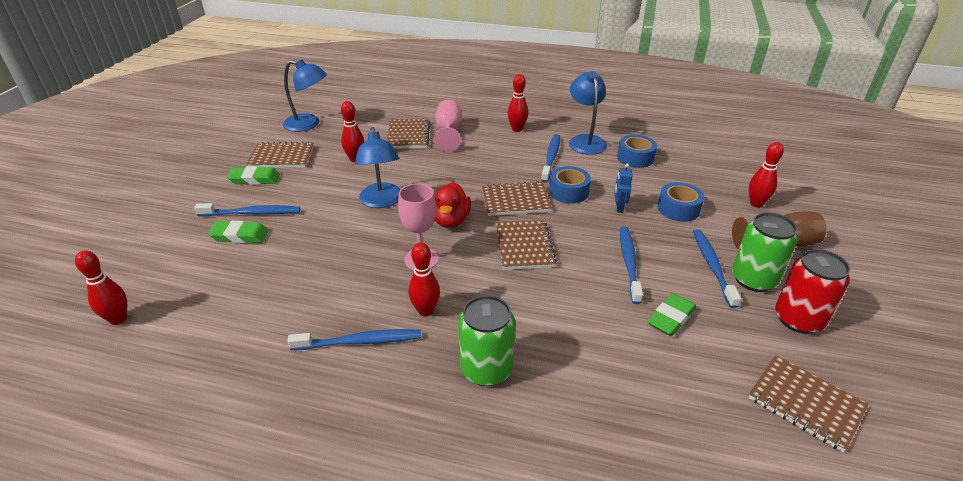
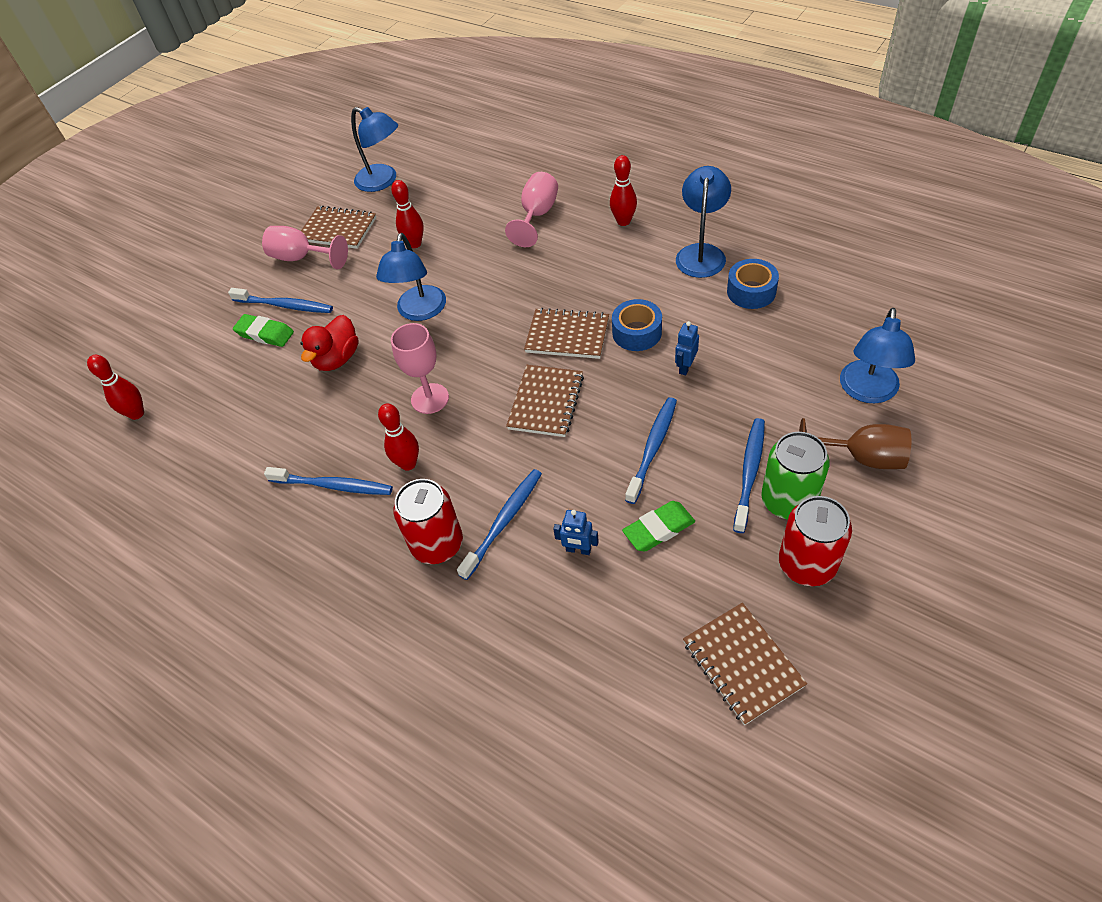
camera: 25 degrees right, 15 degrees up
(255, 179) = (301, 258): green eraser -> pink goblet
(408, 135) = (488, 214): brown notebook -> none
(450, 220) = (482, 351): red duck -> red duck (337, 359)
(486, 369) = (437, 544): green can -> red can
(551, 158) = (643, 275): blue toothbrush -> blue toothbrush (504, 521)
(615, 347) = (578, 550): none -> blue robot
(678, 209) = (759, 382): blue tape -> none
(756, 204) = (868, 392): red bowling pin -> blue lamp

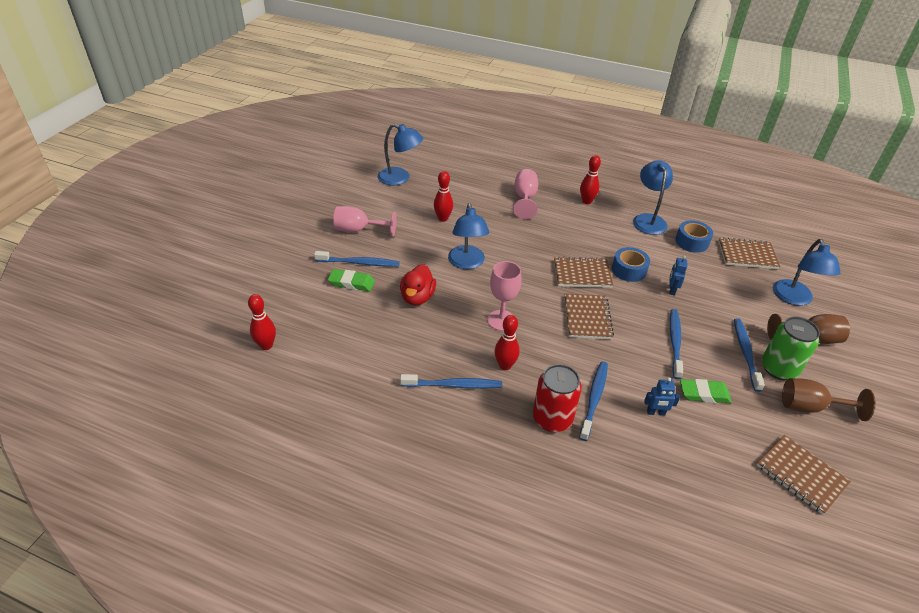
camera: 20 degrees left, 10 degrees down
(338, 229) = (379, 210): brown notebook -> brown notebook (747, 255)
(658, 529) = (704, 394): green eraser -> green eraser turned 45 degrees clockwise
(807, 564) = (810, 407): red can -> brown goblet

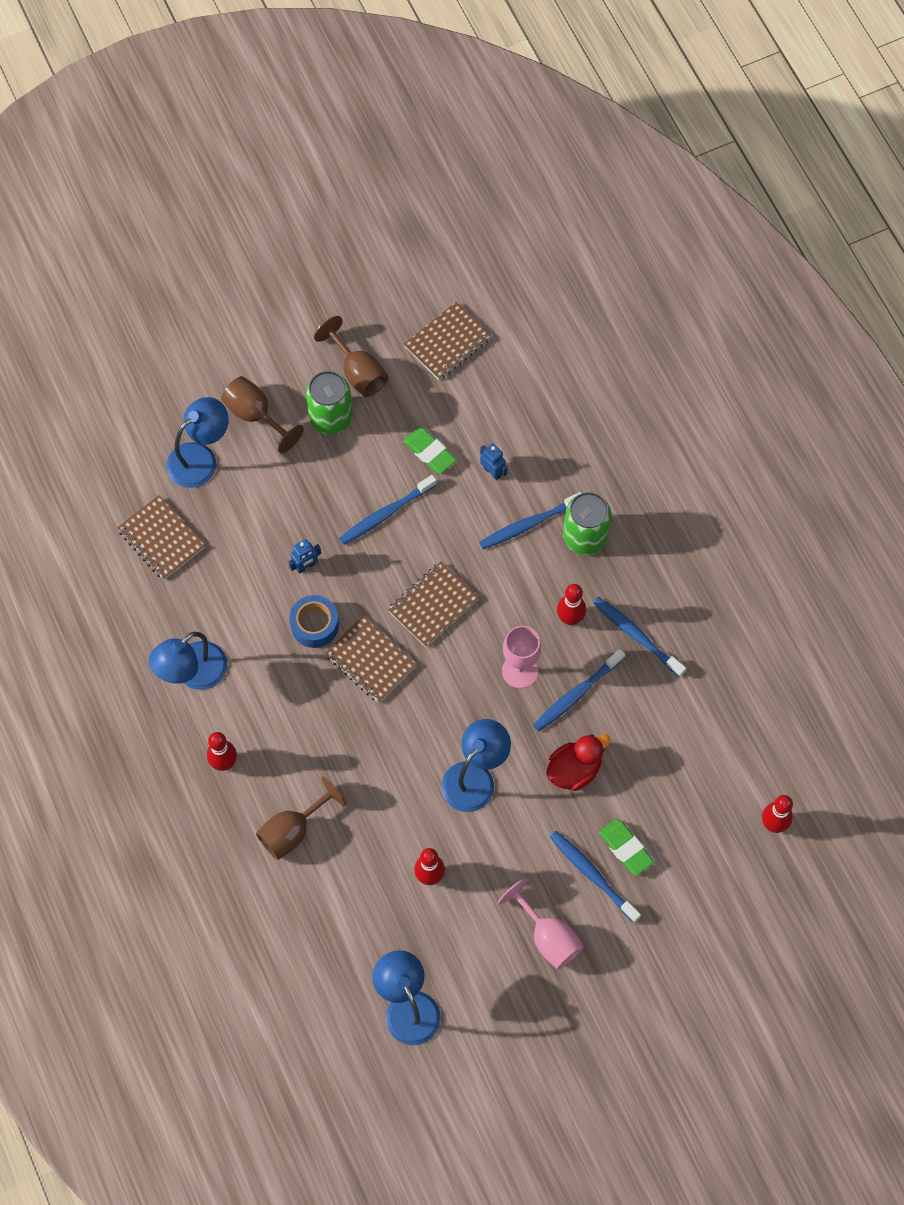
camera: 135 degrees left, 25 degrees up
(525, 199) = (293, 830): pink goblet -> brown goblet
(552, 418) = (585, 537): red can -> green can
(692, 242) = (192, 603): blue tape -> none
(745, 353) = (337, 453): blue toothbrush -> blue toothbrush (576, 694)
(801, 475) = (447, 342): brown notebook -> brown notebook turned 45 degrees clockwise

